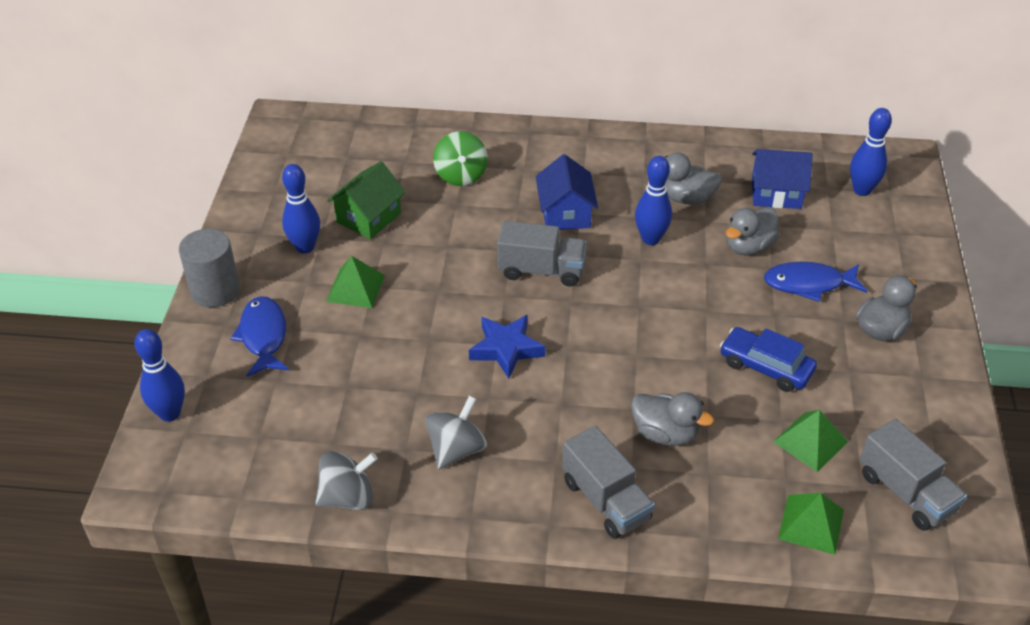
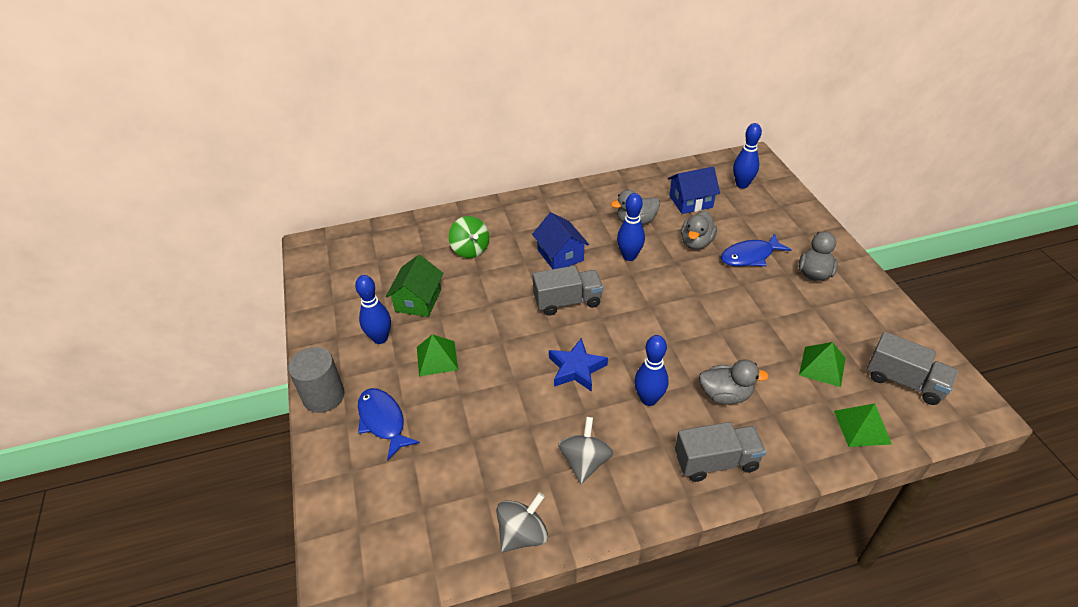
camera: 20 degrees left, 0 degrees up
(170, 413) = (336, 515): blue bowling pin -> blue bowling pin (648, 399)
(606, 500) = (716, 462): grey truck -> grey truck turned 45 degrees counterclockwise
(765, 367) = (760, 322): blue car -> none

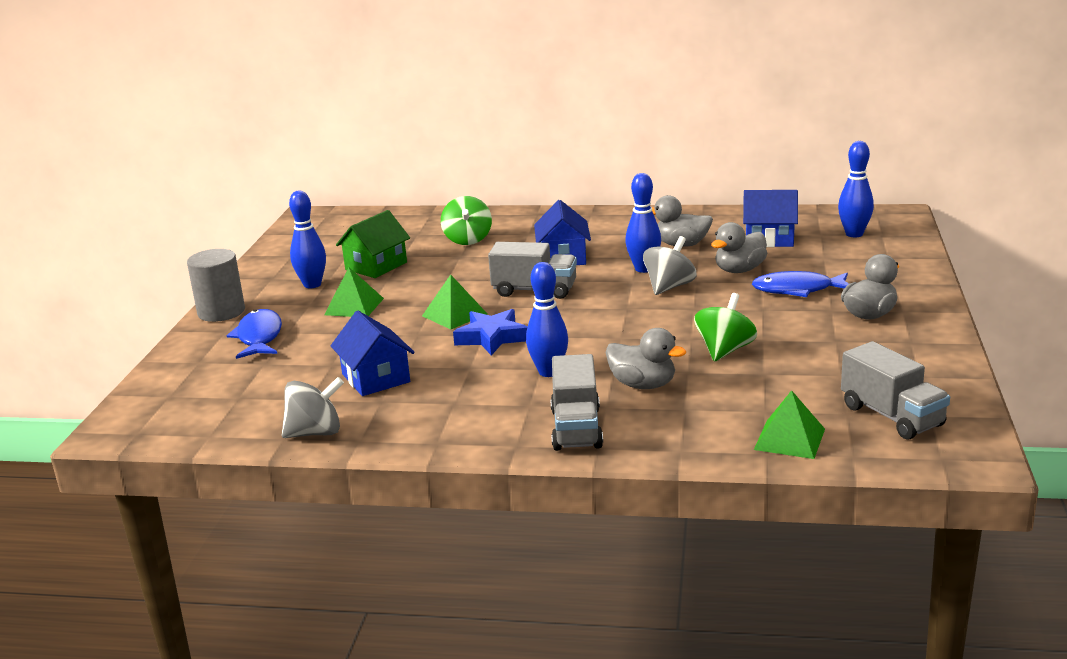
camera: 25 degrees right, 20 degrees down
(521, 447) = (375, 378): none -> blue house
(585, 462) = (430, 400): grey spinning top -> grey spinning top (669, 287)
(716, 462) = (576, 428): grey truck -> grey truck turned 75 degrees clockwise
(751, 338) = (724, 350): none -> green spinning top
(822, 366) = (792, 386): green pyramid -> green pyramid (454, 314)

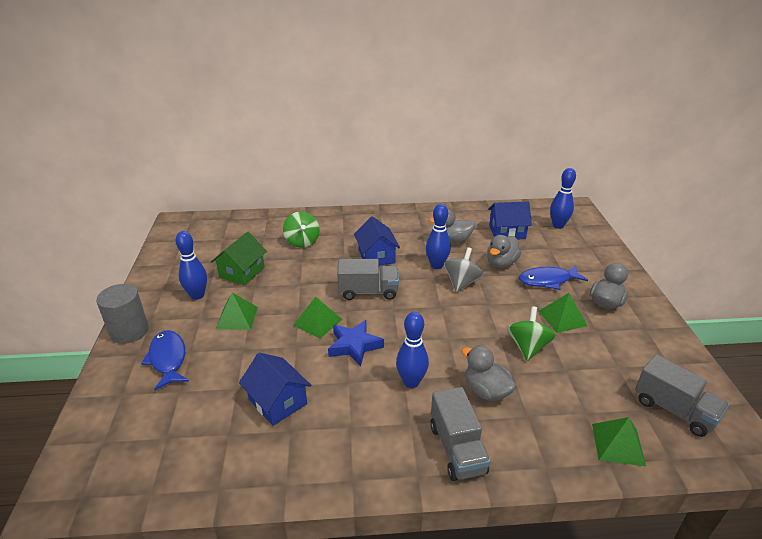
camera: 15 degrees left, 10 degrees up
(315, 433) = (245, 478): grey spinning top -> none
(643, 385) = (486, 391): grey duck -> grey duck turned 150 degrees counterclockwise
(793, 326) = (562, 318): none -> green pyramid

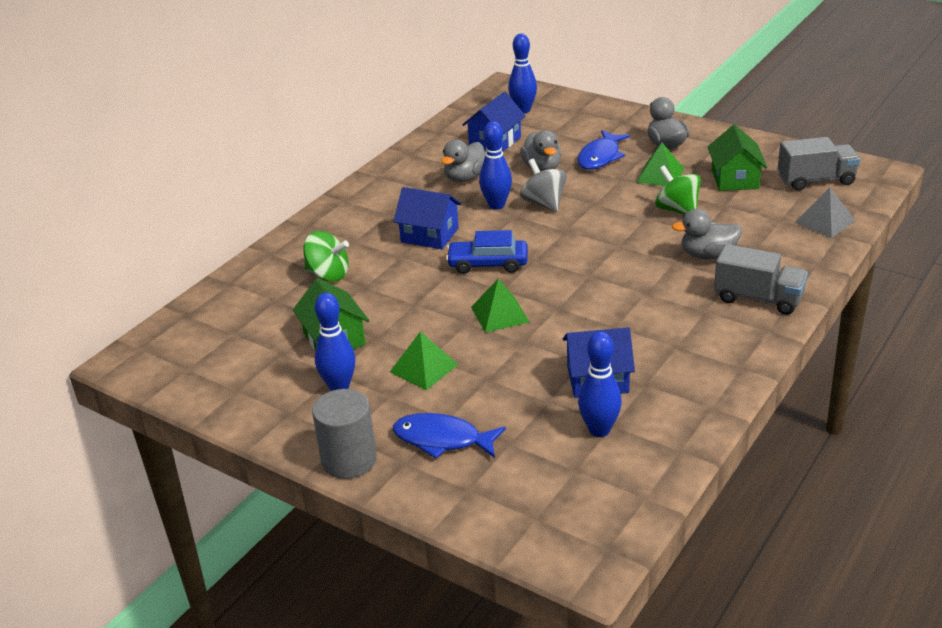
camera: 50 degrees left, 0 degrees up
(354, 346) = (566, 304): blue star -> none
(368, 292) = (488, 264): grey truck -> blue car
(411, 382) = (654, 290): blue bowling pin -> blue bowling pin (599, 430)
(609, 359) = (735, 179): none -> green house
(618, 444) = (824, 221): green pyramid -> grey pyramid

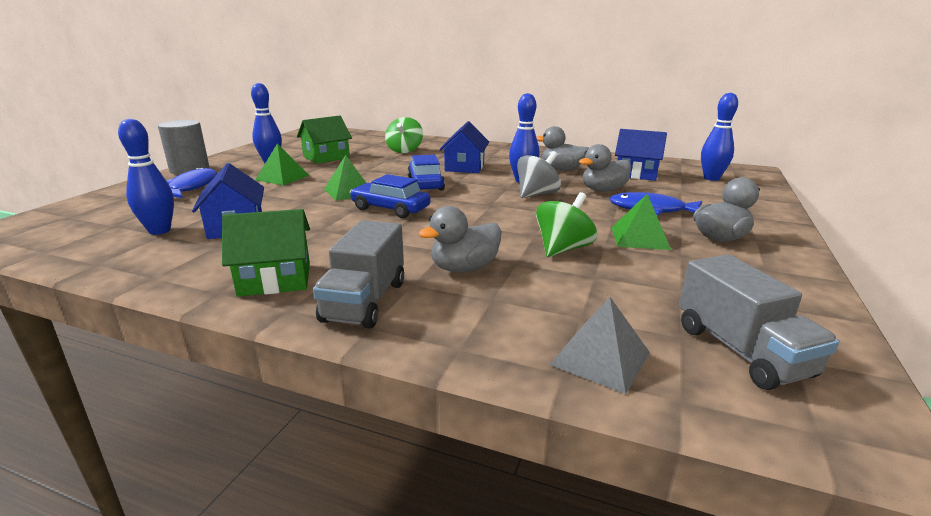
camera: 75 degrees right, 10 degrees down
(565, 287) = (390, 209): none -> blue car
(708, 255) = (464, 268): grey duck -> grey duck turned 105 degrees counterclockwise
(735, 179) = (674, 281): green house -> green house (275, 279)

